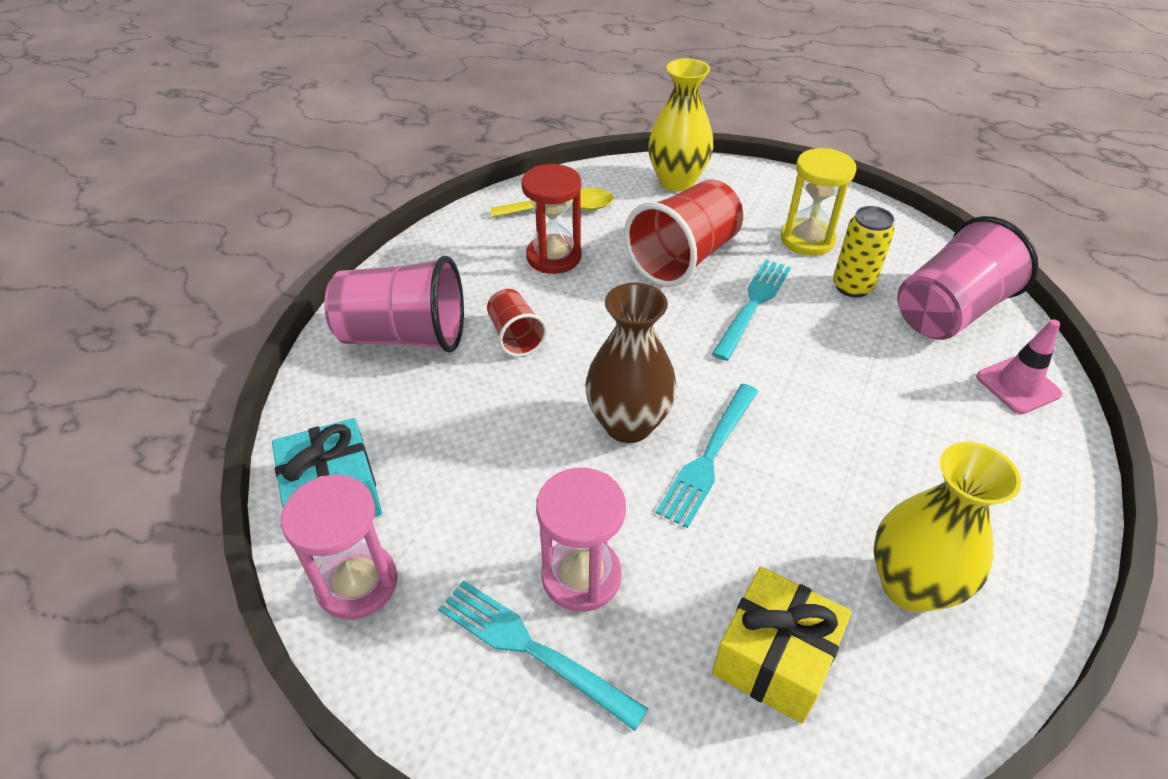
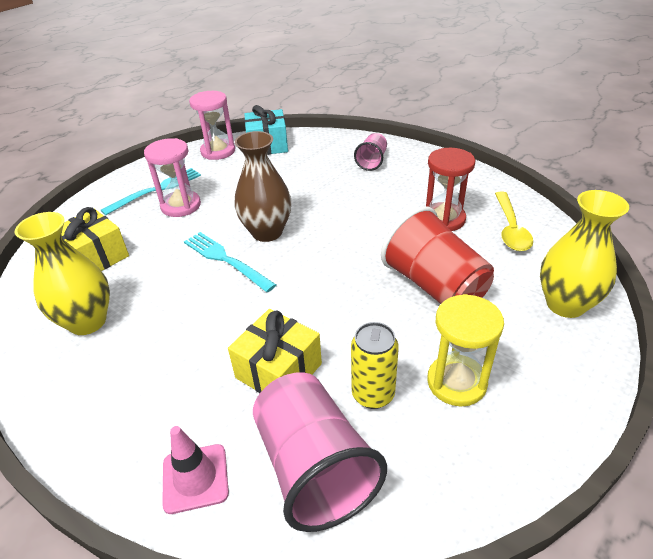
camera: 105 degrees right, 5 degrees down
(404, 336) = (372, 161): pink cup -> pink cup, size x0.53
(515, 336) = (360, 198): red cup -> none
(753, 304) = (364, 315): turquoise fork -> none
(866, 355) = (278, 370): none -> yellow gift

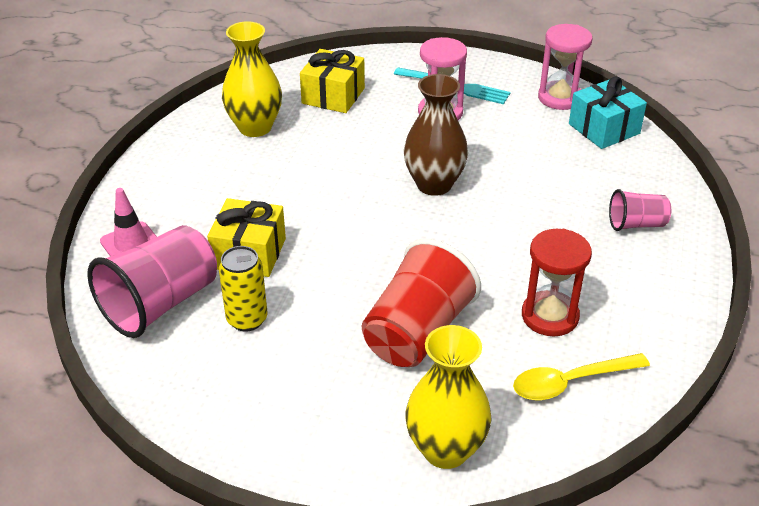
camera: 65 degrees right, 0 degrees up
(225, 259) = (374, 172): turquoise fork -> none
(456, 382) = (285, 373): yellow hourglass -> none

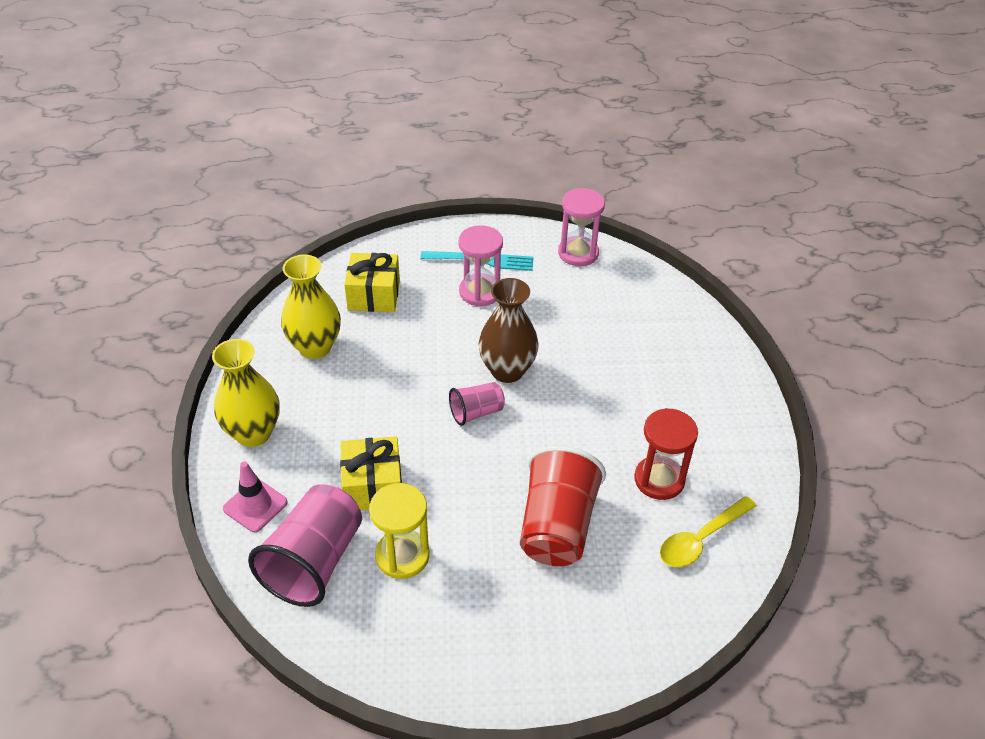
camera: 20 degrees left, 5 degrees up
(247, 319) = (402, 556): yellow can -> yellow hourglass
(445, 449) = (628, 634): yellow vase -> yellow vase (253, 433)
(604, 129) = (628, 278): turquoise gift -> none
(636, 224) = (692, 370): pink cup -> pink cup (476, 412)

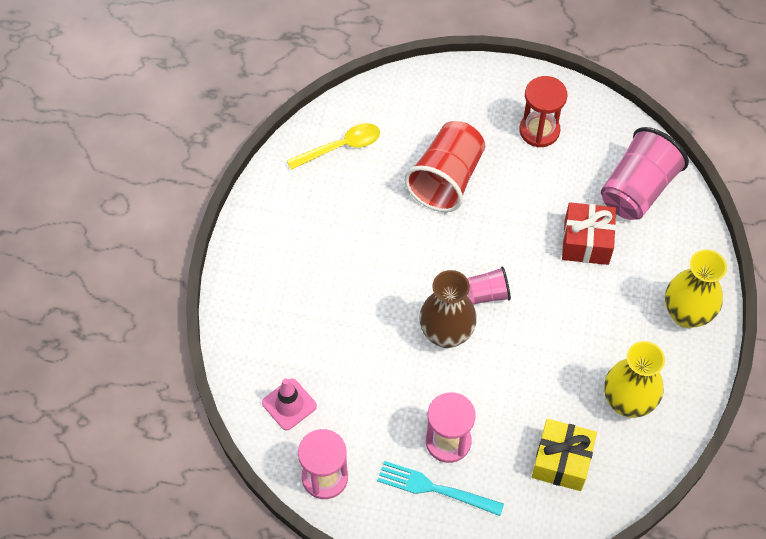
camera: 165 degrees left, 15 degrees up
(255, 505) = (683, 244): pink traffic cone -> pink traffic cone (289, 404)
(373, 486) = (586, 242): yellow gift -> red gift
(402, 556) = (570, 180): yellow hourglass -> none
(659, 479) = (351, 199): red hourglass -> red hourglass (539, 130)

